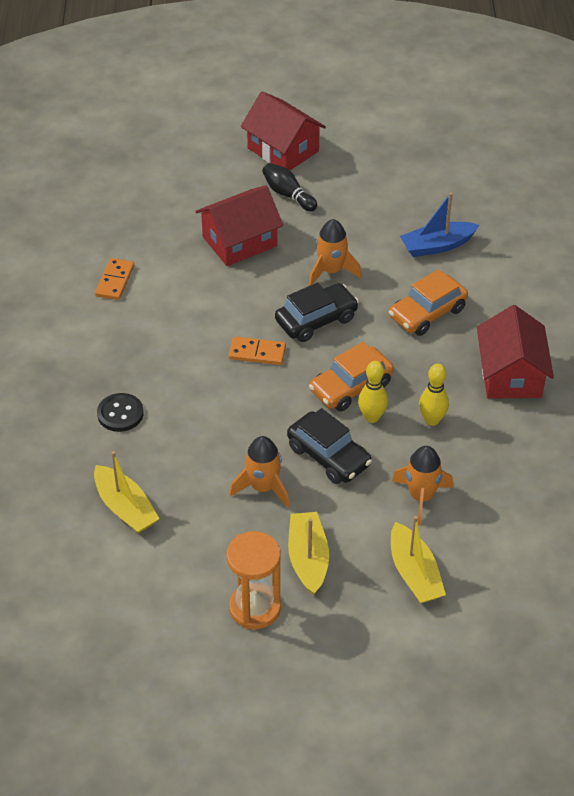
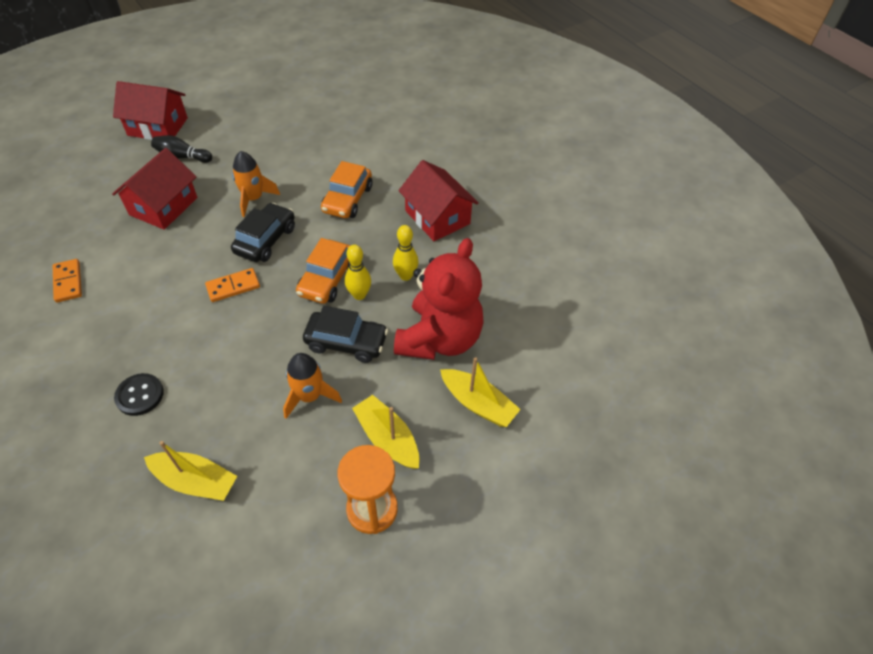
camera: 35 degrees left, 5 degrees up
(421, 497) = (439, 339): orange rocket -> red teddy bear
(437, 246) = (322, 150): blue boat -> none

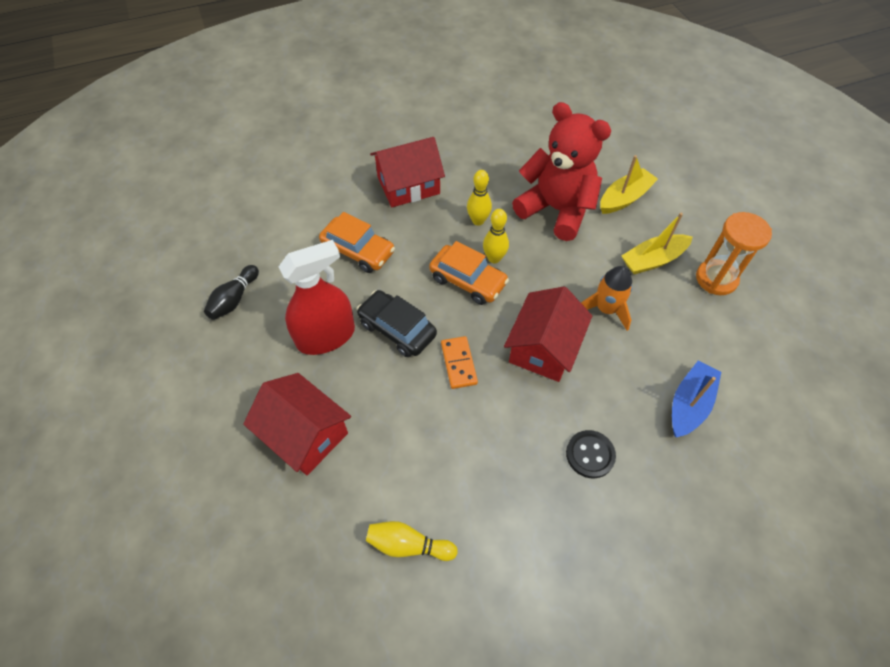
camera: 75 degrees left, 5 degrees up
(68, 282) = (408, 545): orange domino -> yellow bowling pin
(158, 126) = (133, 443): red house -> red house (543, 347)
(182, 157) = (215, 411): black bowling pin -> black bowling pin (234, 299)
(195, 481) = (689, 404): yellow boat -> blue boat
(253, 199) = (326, 336): orange rocket -> red spray bottle
(346, 342) = (549, 275): black car -> none

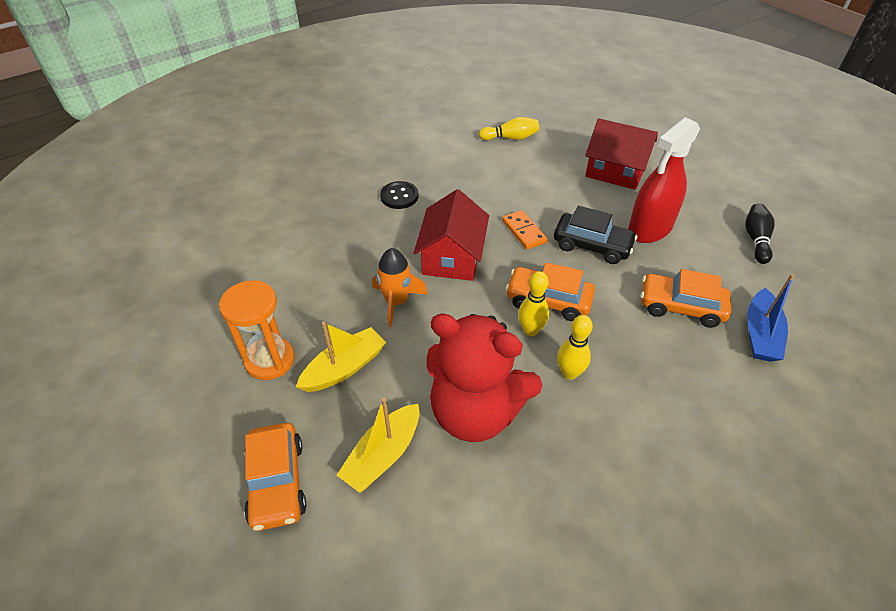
camera: 165 degrees right, 10 degrees down
(408, 185) = (684, 405): red house -> none
(689, 404) = (317, 240): blue boat -> blue boat (760, 334)
(695, 197) = (277, 482): none -> orange car

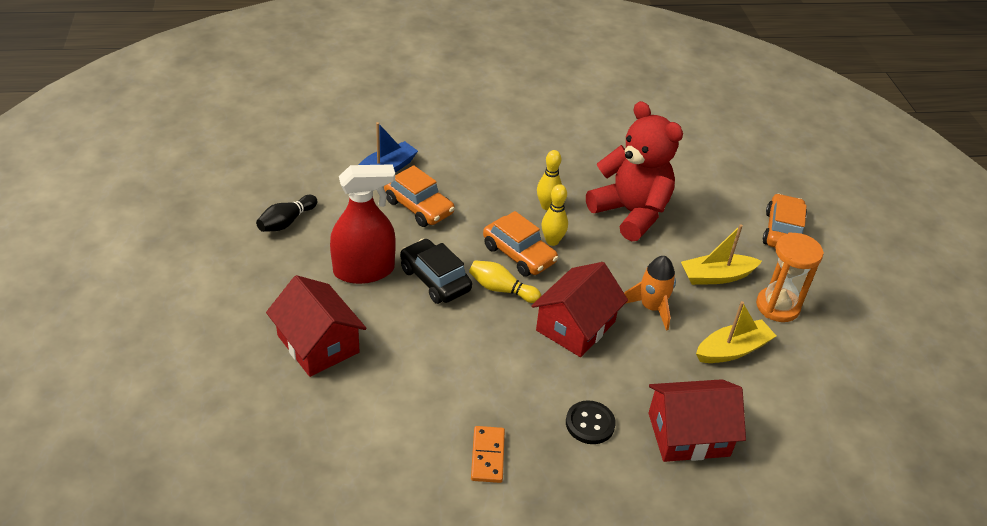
camera: 155 degrees left, 5 degrees down
(325, 216) = (688, 434): none -> red house
(383, 455) = (706, 217): yellow boat -> yellow boat (732, 350)
(510, 138) = (387, 453): yellow bowling pin -> yellow bowling pin (501, 289)
(523, 231) = (486, 320): orange domino -> orange domino (488, 456)

